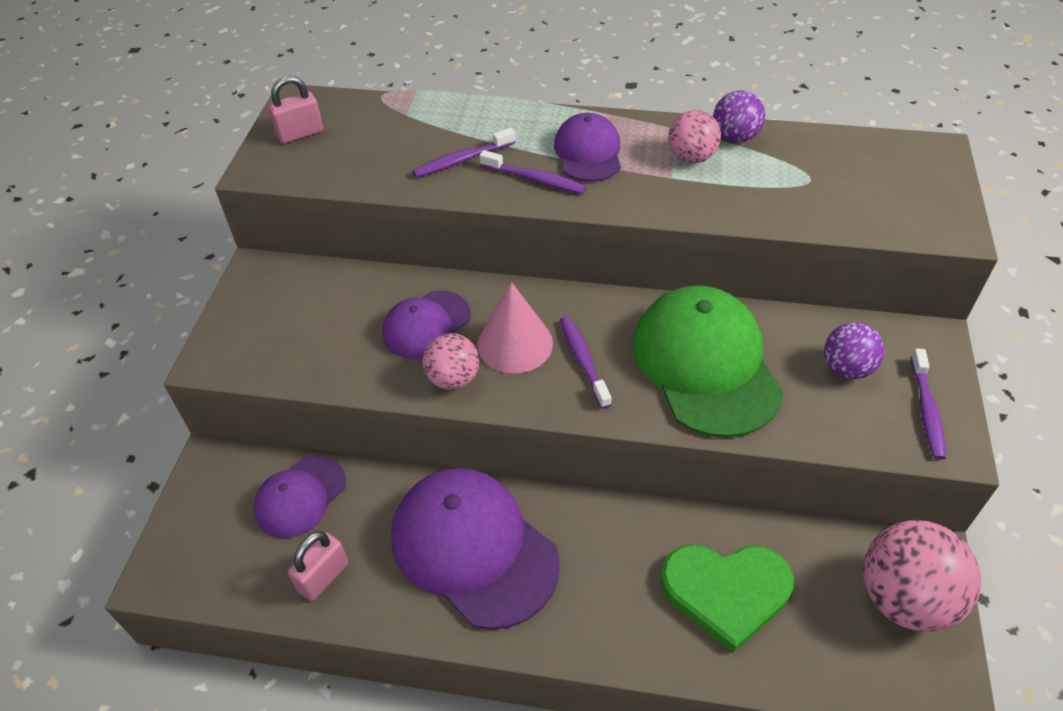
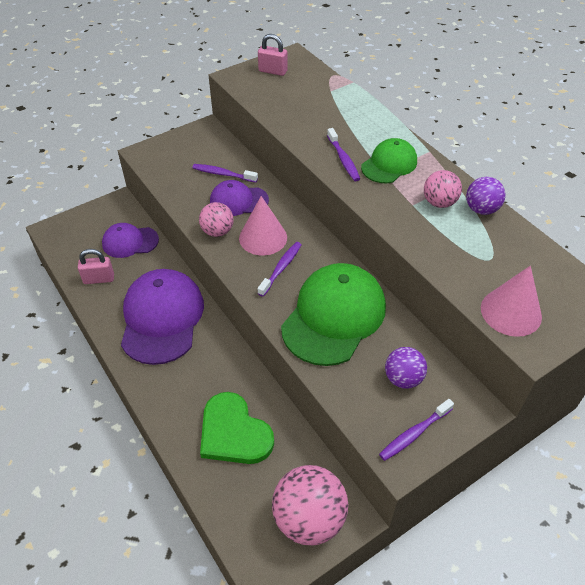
camera: 45 degrees right, 0 degrees up
(462, 160) = (324, 128): purple toothbrush -> purple toothbrush (223, 174)
(588, 152) = (389, 164): purple cap -> green cap
(896, 214) = (511, 312): none -> pink cone

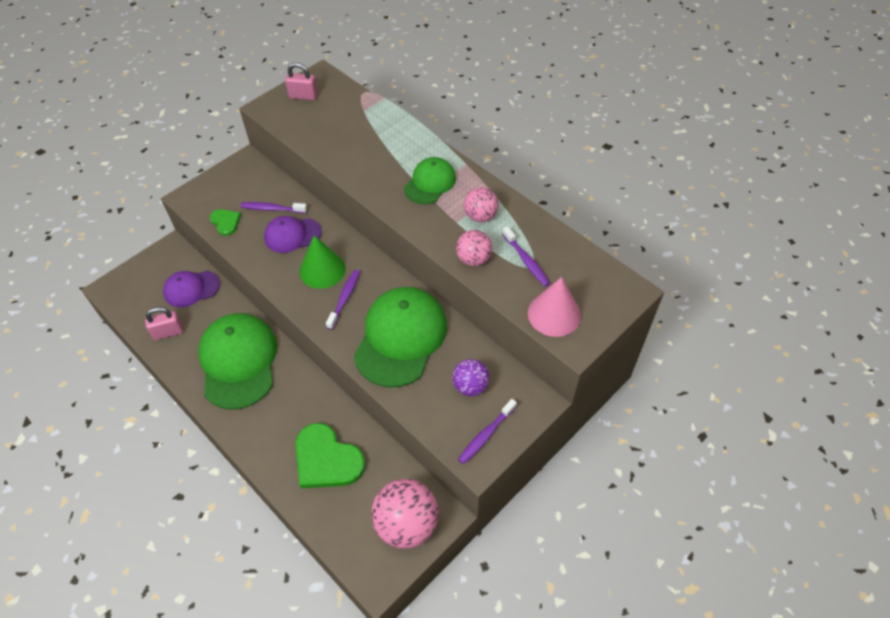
camera: 10 degrees left, 5 degrees up
(162, 318) = (239, 361): purple cap -> green cap
(175, 180) = (225, 222): none -> green heart
(217, 231) = (277, 270): pink ball -> pink ball (473, 259)
(263, 237) = (322, 270): pink cone -> green cone
(343, 159) = (386, 184): purple toothbrush -> purple toothbrush (526, 261)
(481, 209) = (519, 217): purple ball -> none

